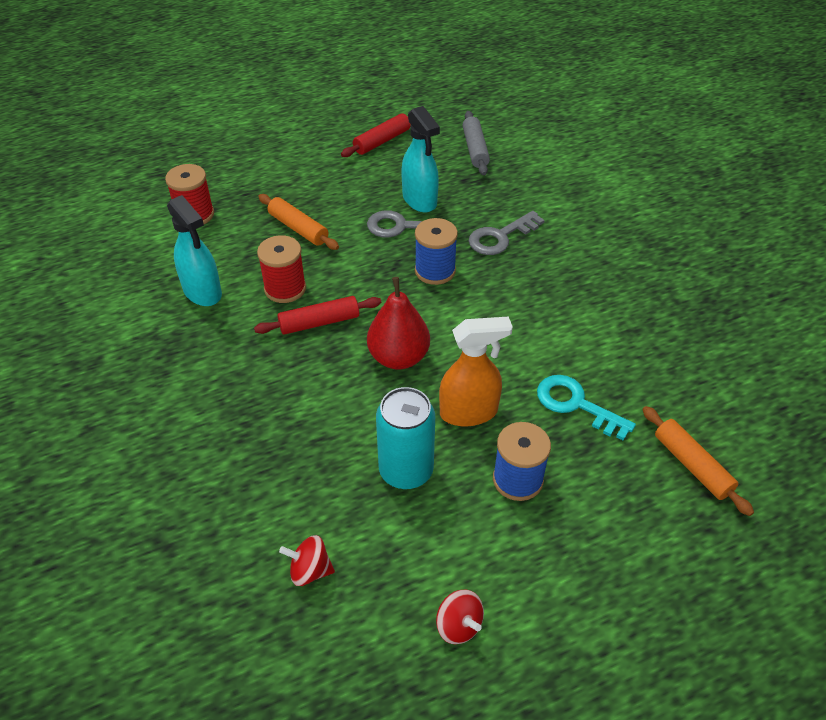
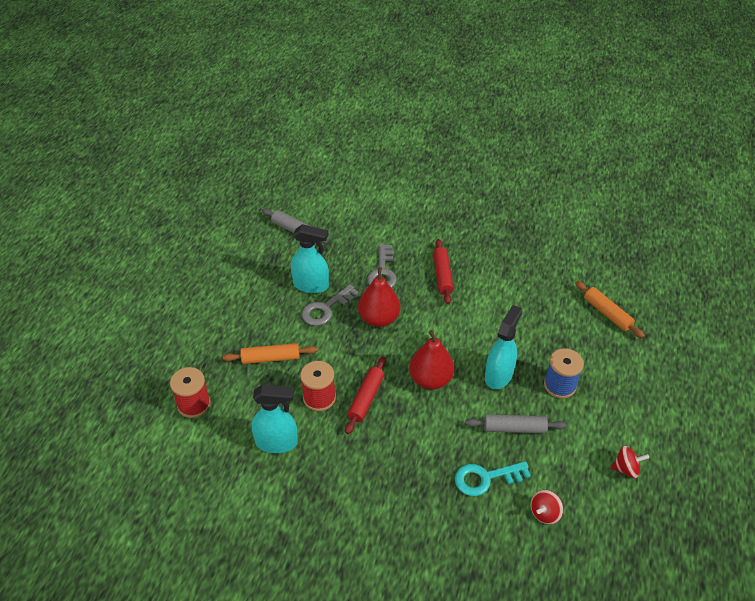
camera: 50 degrees left, 0 degrees up
(382, 141) = (234, 266): red rolling pin -> red rolling pin (442, 275)
(406, 470) = (514, 428): turquoise can -> grey rolling pin
(435, 271) = (379, 318): blue spool -> red pear
(469, 412) = (499, 375): orange spray bottle -> turquoise spray bottle
(576, 404) = (533, 328): turquoise key -> turquoise key (486, 478)
(692, 465) = (607, 313): orange rolling pin -> orange rolling pin turned 45 degrees clockwise

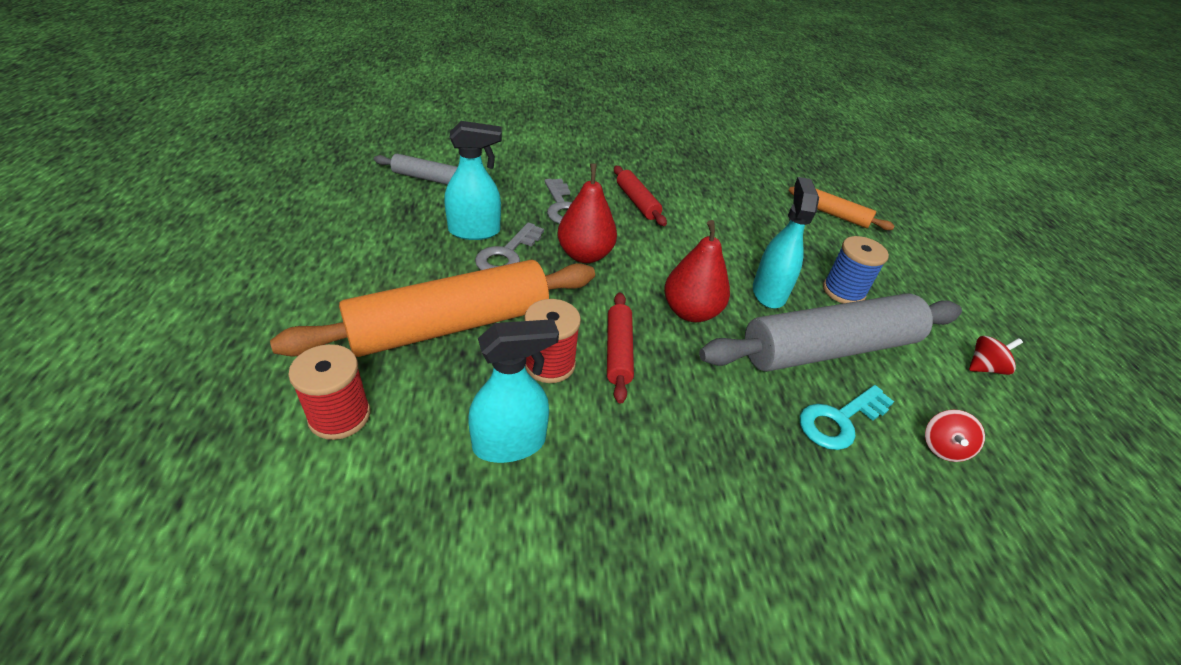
camera: 25 degrees left, 5 degrees down
(270, 358) = (451, 325): orange rolling pin -> orange rolling pin, size x2.12
(514, 428) = (829, 349): grey rolling pin -> grey rolling pin, size x2.12

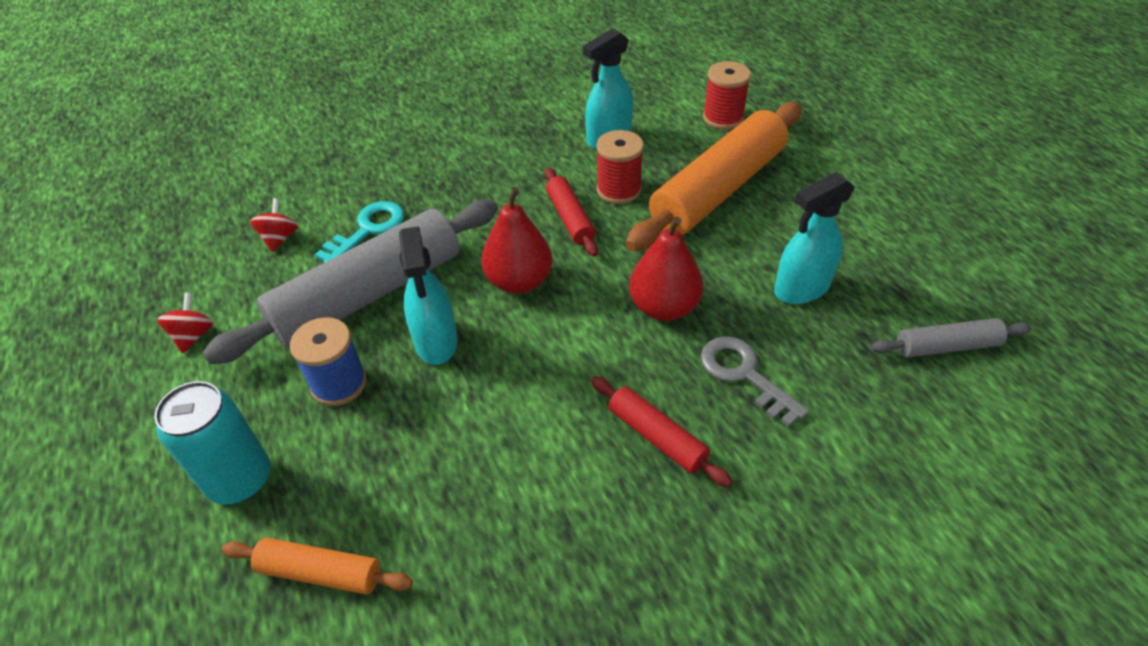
camera: 165 degrees right, 5 degrees up
(507, 254) = (741, 274): grey key -> none
(897, 263) = (240, 479): none -> turquoise can
(984, 367) = (193, 336): red spinning top -> red spinning top turned 135 degrees clockwise

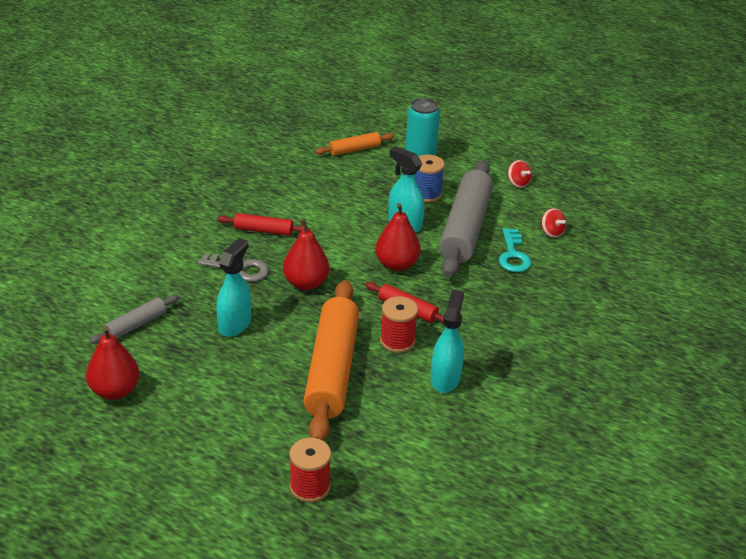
camera: 140 degrees right, 10 degrees down
(723, 118) = (378, 438): red spool -> red spool (309, 487)
(998, 265) = (114, 390): none -> red pear

